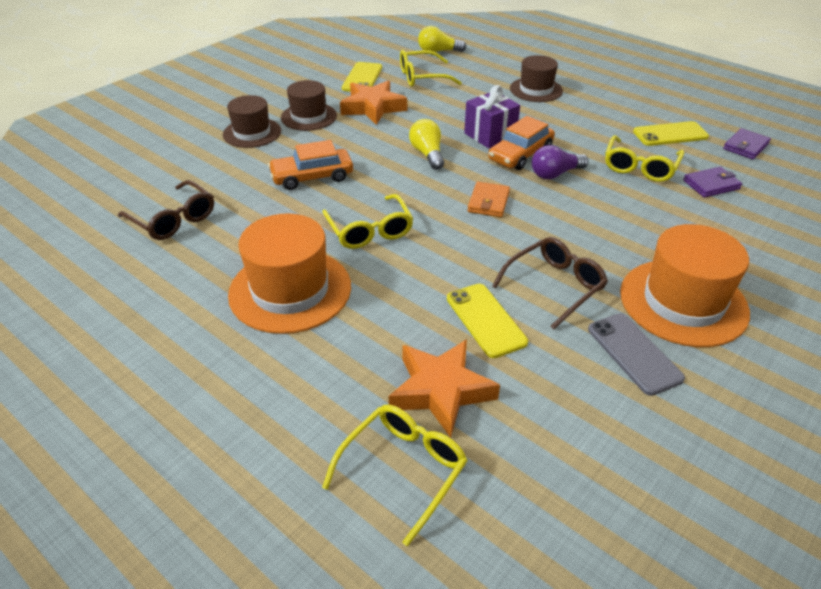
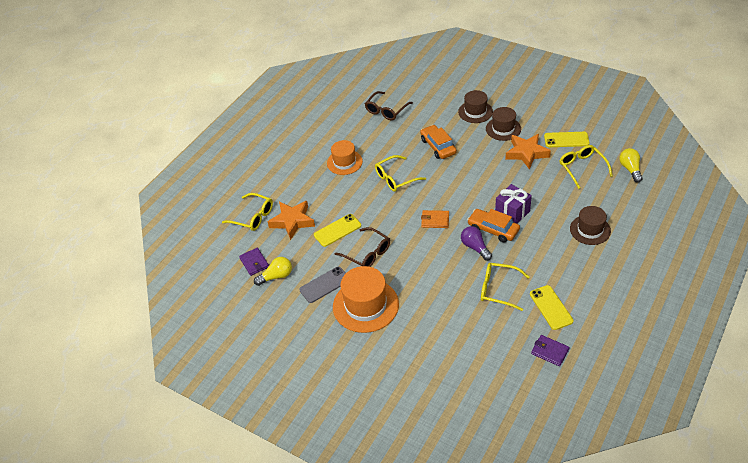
camera: 85 degrees right, 5 degrees up
(290, 290) = (344, 162): orange hat -> orange hat, size x0.63
(427, 154) = (478, 187): yellow light bulb -> yellow light bulb (276, 276)
(711, 185) = (488, 326): purple wallet -> purple wallet (254, 263)

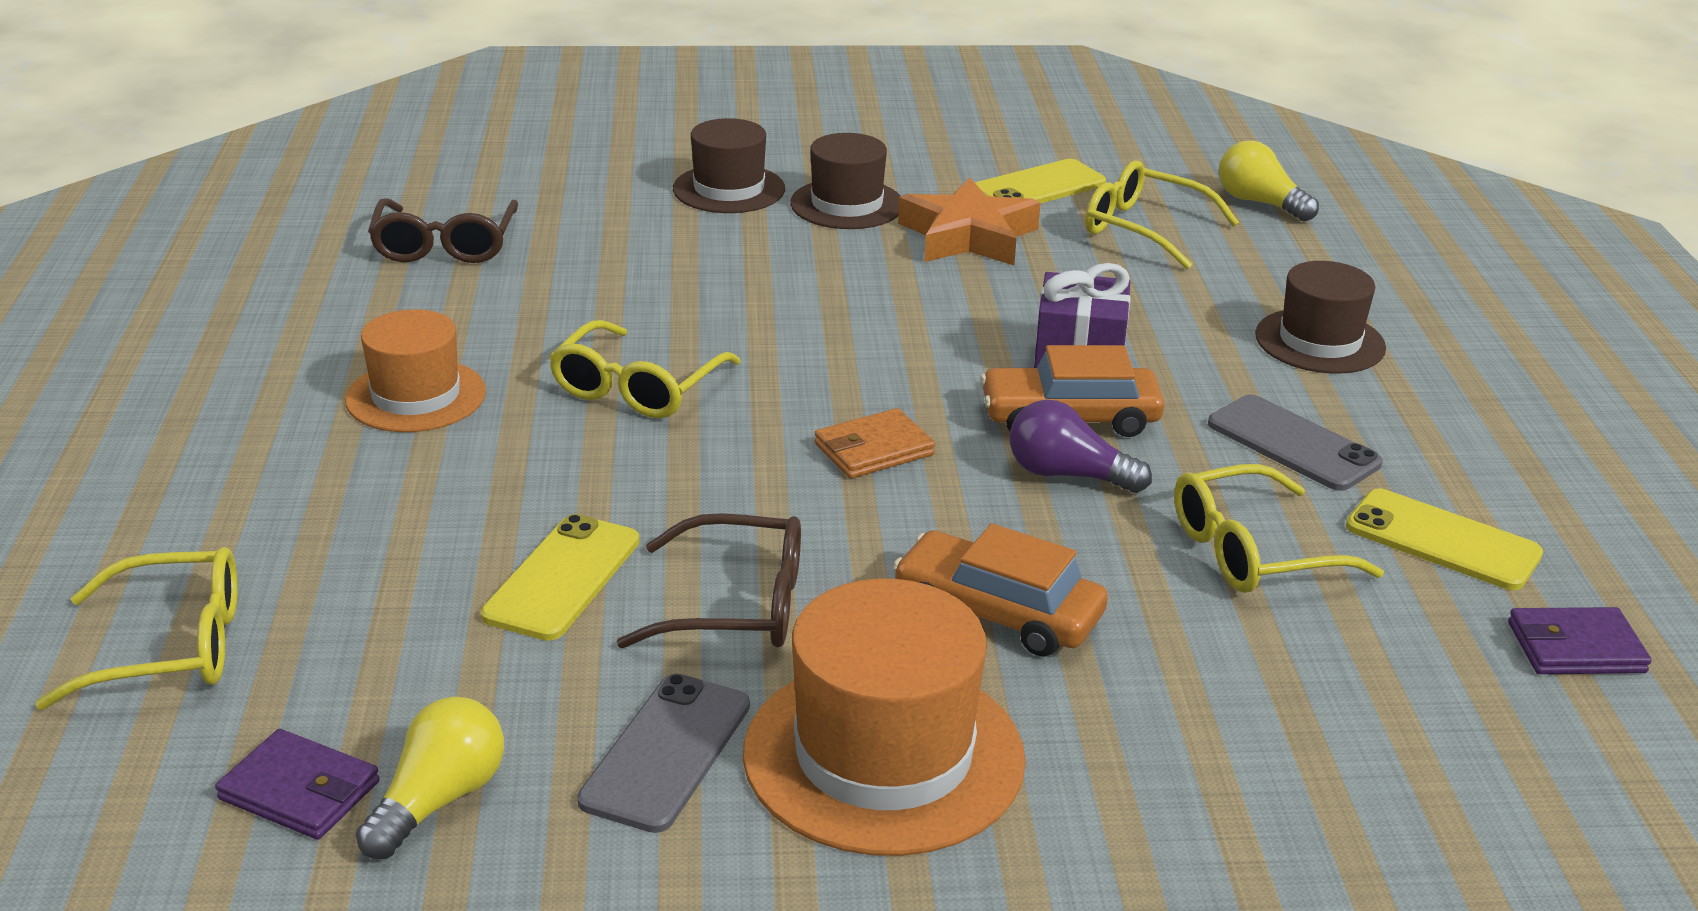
camera: 40 degrees left, 15 degrees down
(292, 221) = (357, 608): orange star -> none
(438, 146) = (697, 283): orange car -> orange car (998, 612)
(544, 261) = (1293, 444): none -> grey phone

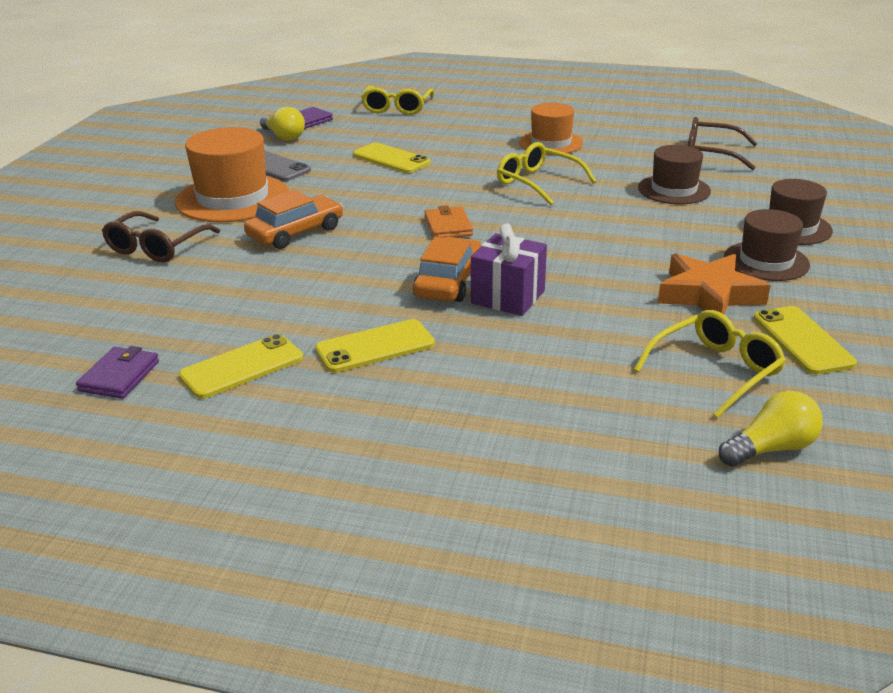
camera: 110 degrees right, 0 degrees up
(736, 605) = (347, 185): brown glasses -> brown glasses (157, 247)
(1067, 475) = (391, 269): purple light bulb -> none
(1253, 551) = (284, 304): yellow glasses -> none
(1293, 444) = (375, 347): grey phone -> yellow phone
(1320, 341) = (499, 399): brown hat -> brown hat (674, 190)

